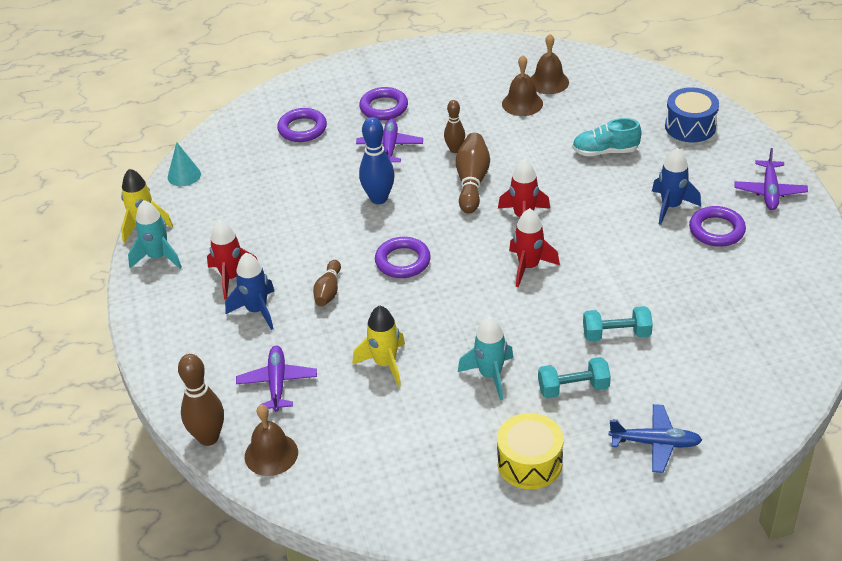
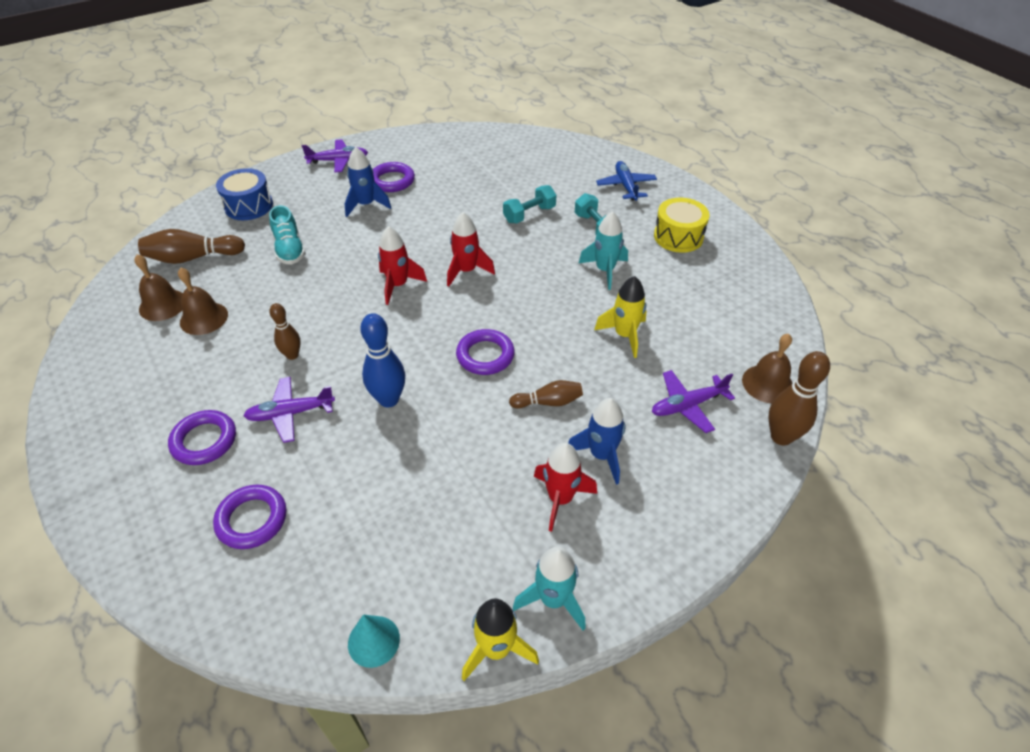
camera: 110 degrees left, 5 degrees up
(472, 182) = (348, 330): brown bowling pin -> brown bowling pin (193, 258)
(616, 334) = (529, 214): turquoise dumbbell -> turquoise dumbbell turned 75 degrees clockwise

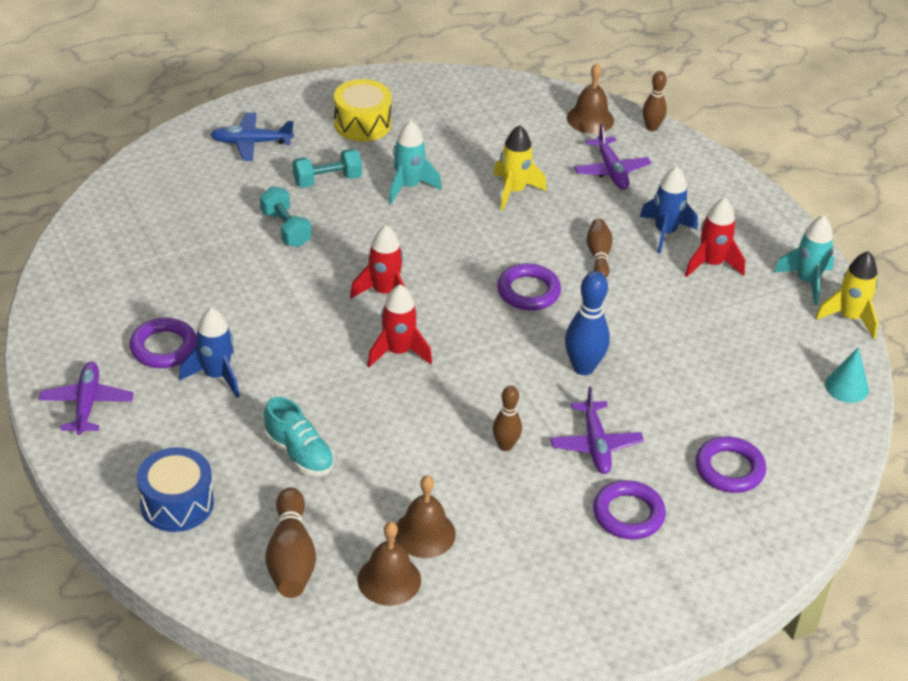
camera: 85 degrees left, 5 degrees down
(290, 249) = (299, 454): turquoise shoe -> turquoise shoe turned 60 degrees clockwise
(781, 437) = (652, 127): brown bowling pin -> brown bowling pin, size x0.63

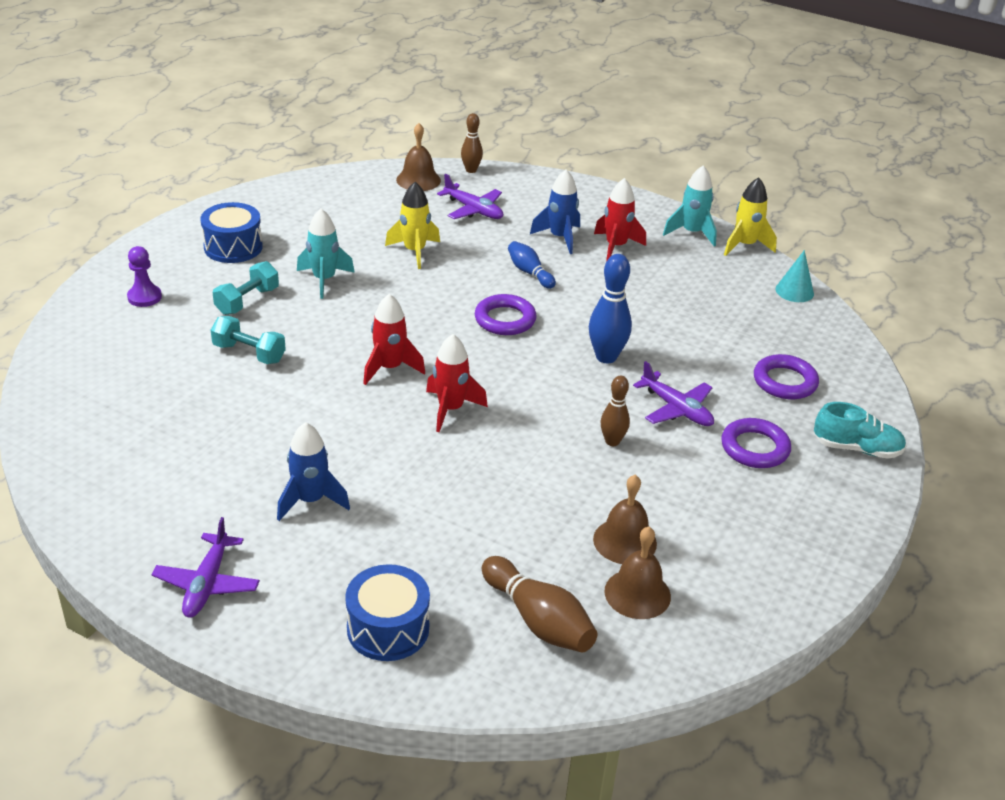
camera: 35 degrees left, 5 degrees down
(86, 404) = (207, 584): purple plane -> purple plane turned 135 degrees counterclockwise
(164, 347) = (235, 499): purple ring -> none
(251, 143) = (144, 297): blue plane -> purple pawn
(299, 454) = (454, 530): turquoise shoe -> turquoise shoe (857, 448)
(362, 124) = (233, 247): yellow drum -> blue drum
(598, 255) = (529, 272): brown bowling pin -> blue bowling pin

